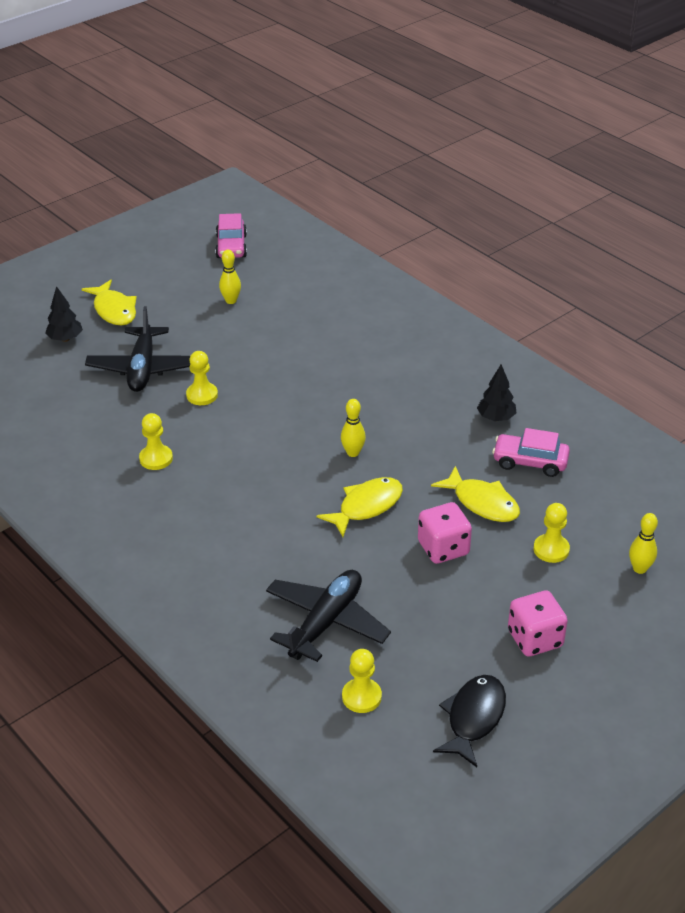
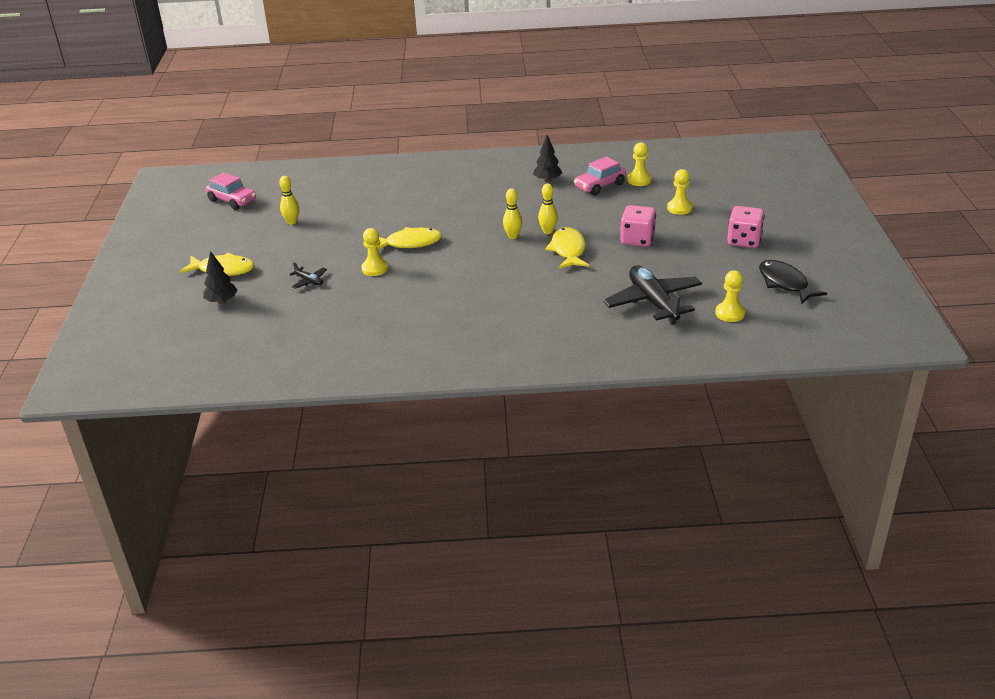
camera: 50 degrees left, 5 degrees down
(142, 368) = (309, 281): black plane -> black plane, size x0.44
(156, 458) = (414, 309): yellow pawn -> yellow pawn (639, 180)
(482, 503) = (614, 213): yellow fish -> yellow fish (410, 243)
(639, 569) = (725, 190): yellow bowling pin -> yellow bowling pin (548, 231)

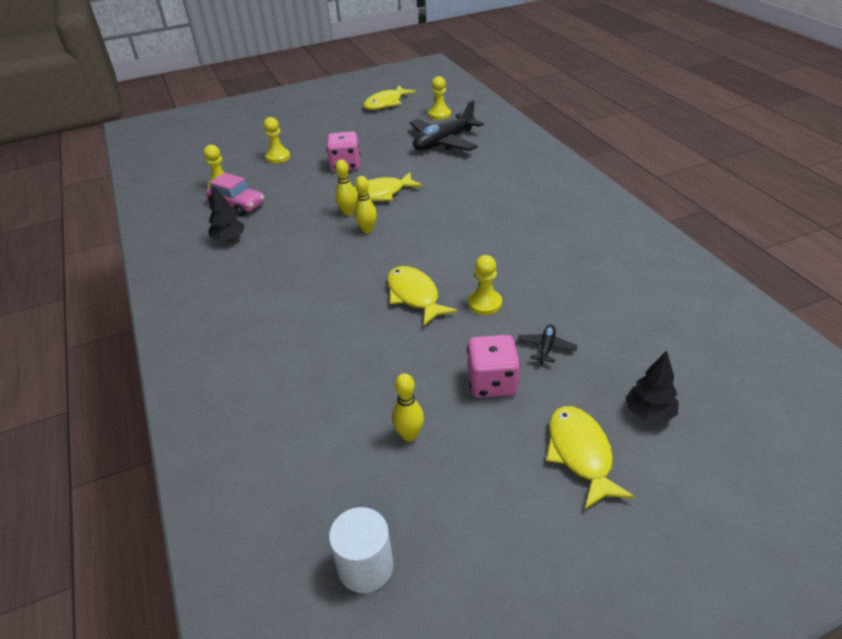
camera: 110 degrees left, 5 degrees up
(232, 201) = (365, 566): pink car -> white cylinder
(744, 241) = (328, 124): pink dice -> pink dice (492, 383)
(785, 283) = (386, 103): black fish -> yellow fish

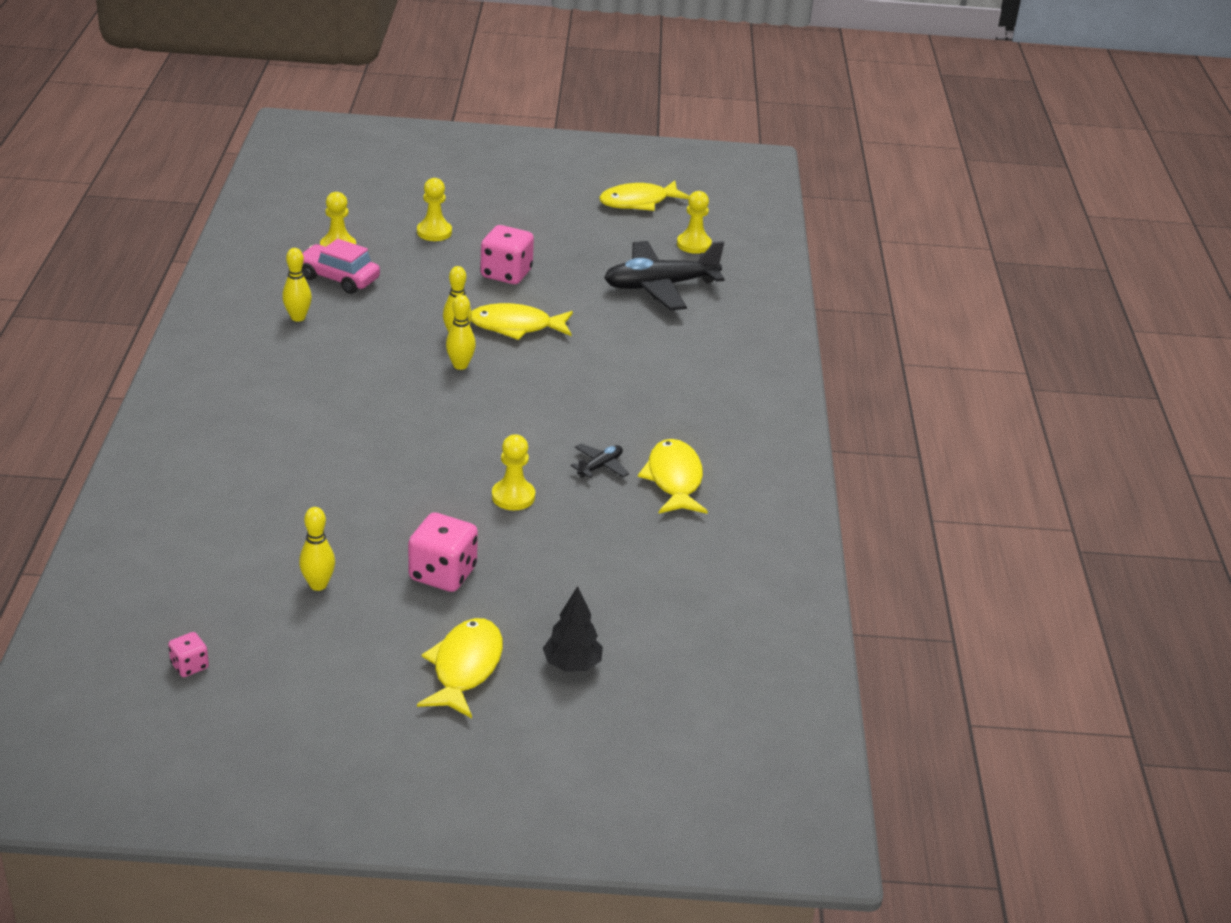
camera: 20 degrees right, 5 degrees down
(229, 239) = (298, 317): black tree -> yellow bowling pin
(237, 205) = (338, 278): pink car -> pink car turned 150 degrees clockwise
(365, 566) = (189, 666): white cylinder -> pink dice
(414, 296) = (445, 459): yellow fish -> yellow fish (674, 480)
(546, 348) = (533, 565): black plane -> black plane (600, 466)

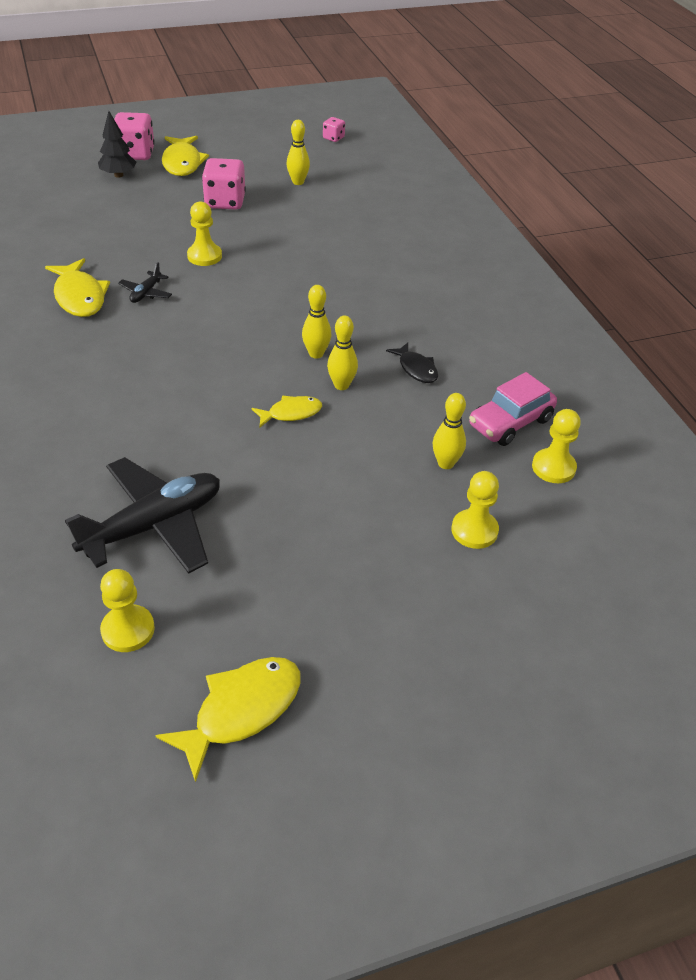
camera: 160 degrees right, 10 degrees up
(298, 317) = (500, 364): yellow bowling pin -> yellow bowling pin (446, 463)
(338, 278) = (510, 422): pink car -> pink car turned 135 degrees clockwise
(378, 332) = (416, 369): none -> black fish
(506, 274) = (345, 486): pink dice -> pink dice (135, 154)
(516, 327) = (291, 413): yellow fish -> yellow fish, size x0.61

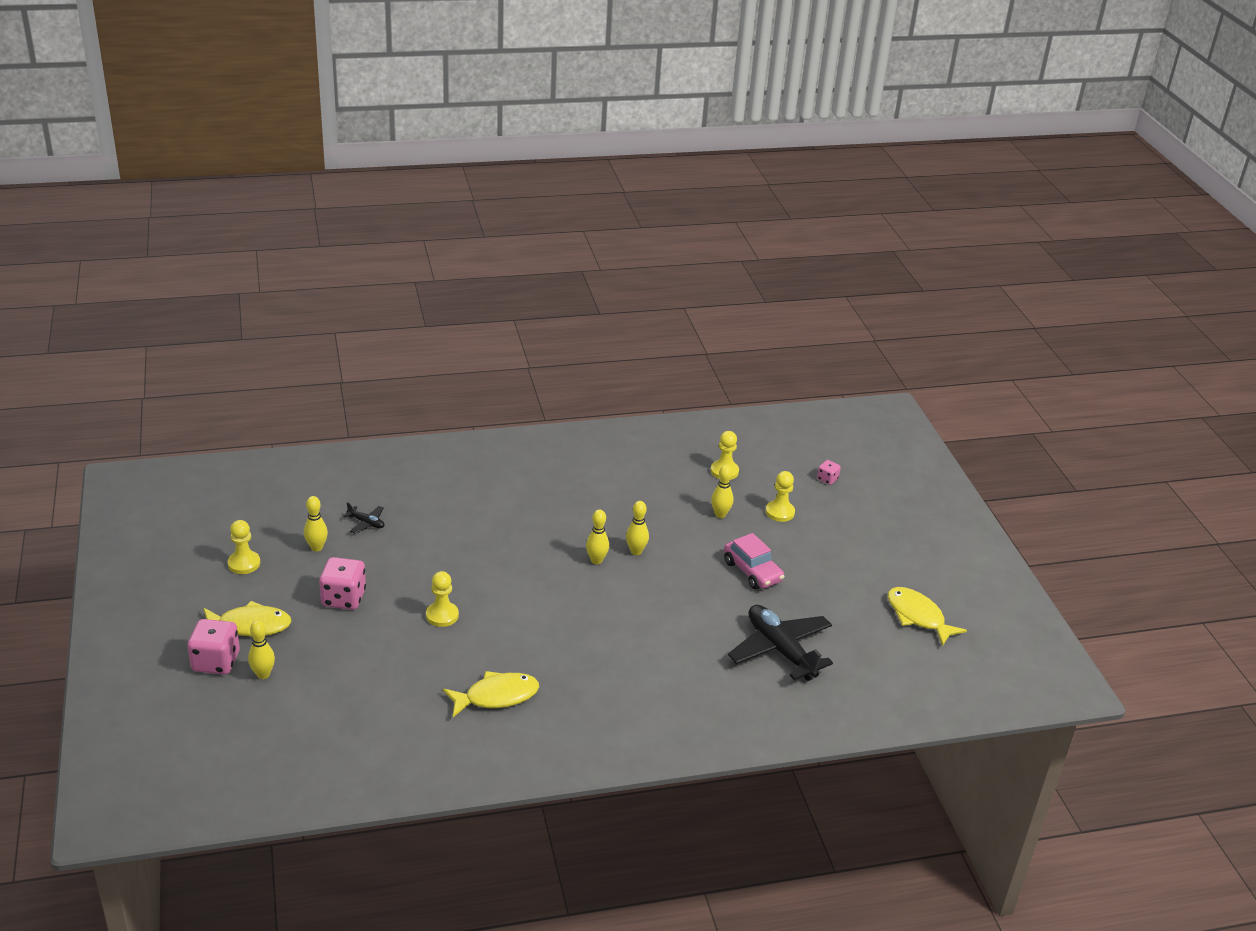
camera: 85 degrees left, 10 degrees down
(118, 175) = (263, 674): black tree -> yellow bowling pin
(128, 630) = (867, 661): yellow pawn -> yellow pawn (244, 563)
(146, 293) = (497, 653): black plane -> black plane (366, 523)
(291, 413) = (666, 579): yellow fish -> none
(333, 138) = (228, 516): pink dice -> pink dice (827, 479)
(416, 369) = (619, 513): black fish -> none
(510, 422) = (680, 481): pink car -> pink car (752, 571)

